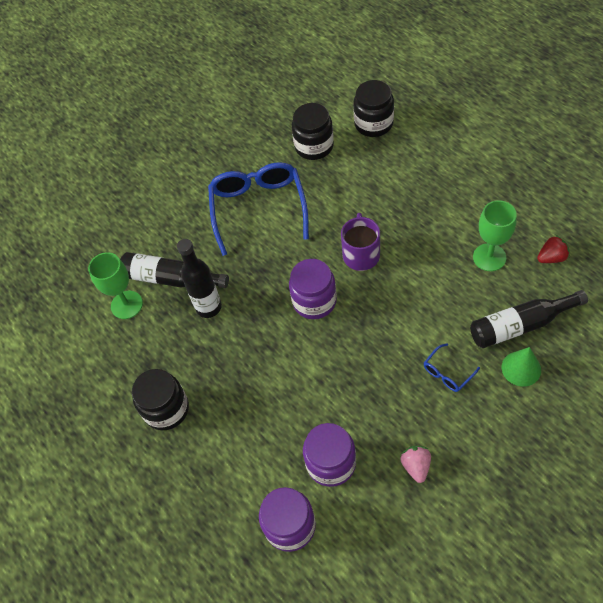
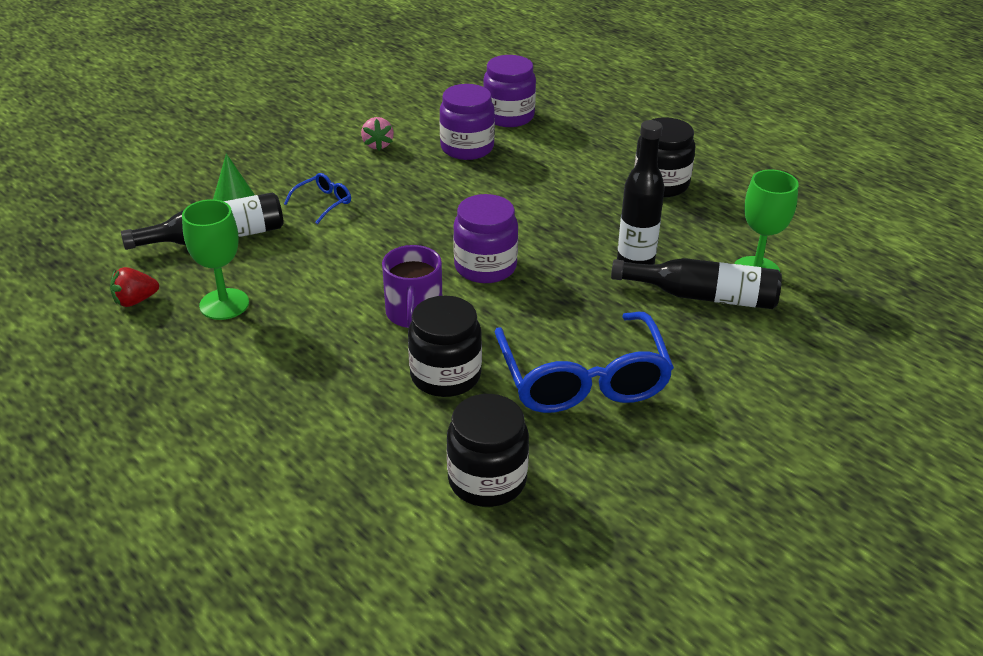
camera: 170 degrees right, 20 degrees down
(373, 124) = (361, 519): black jar -> black jar (445, 375)

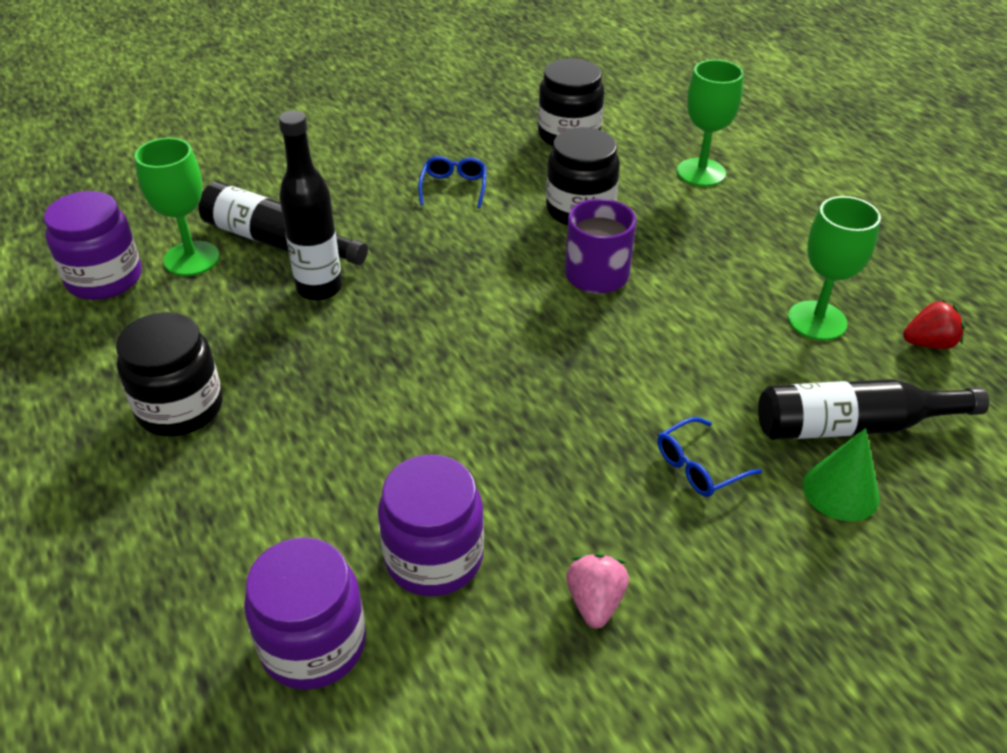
camera: 165 degrees left, 5 degrees up
(320, 449) = (701, 172): none -> green goblet
(485, 267) = (496, 317): purple jar -> purple jar (104, 279)
(583, 379) = (454, 187): blue glasses -> blue glasses, size x0.43

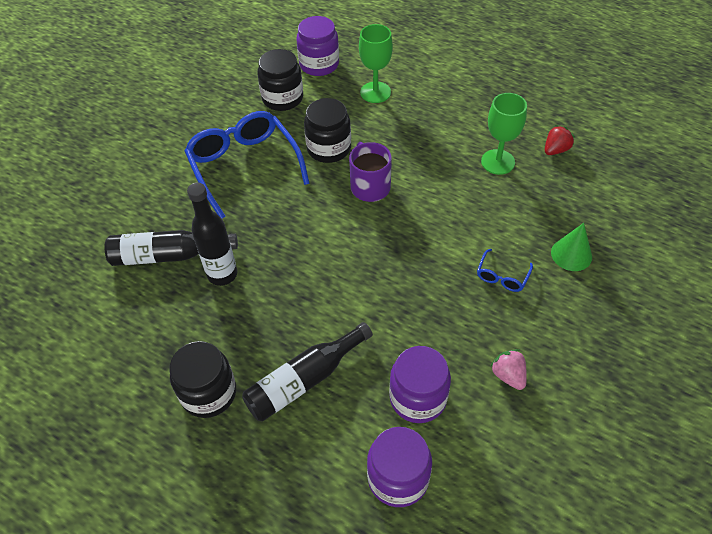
camera: 30 degrees left, 10 degrees up
(104, 279) = (79, 337): purple jar -> purple jar (319, 64)
(191, 258) = (124, 294): green goblet -> none
(454, 187) = (244, 166): blue glasses -> blue glasses, size x2.33
(853, 426) = (553, 215): black bottle -> black bottle (304, 380)

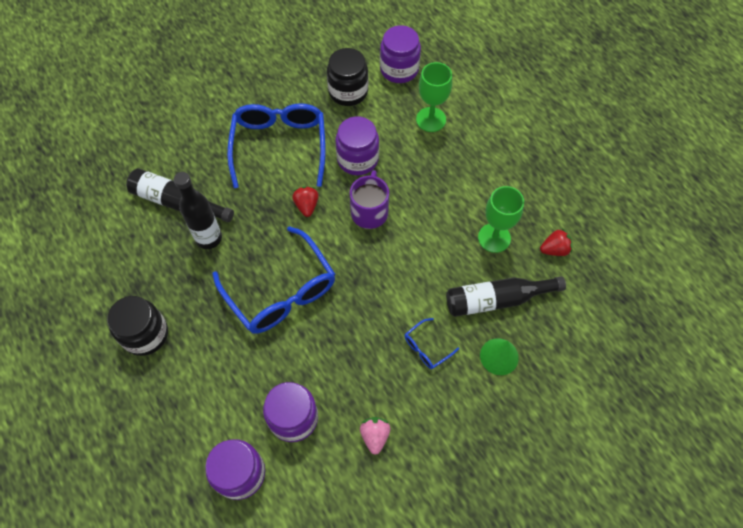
camera: 25 degrees right, 10 degrees up
(304, 380) = (218, 359): black bottle -> black bottle (496, 299)
(305, 206) = (306, 206): none -> red strawberry
(329, 148) = (357, 159): black jar -> purple jar
(329, 290) = (281, 292): none -> blue glasses

